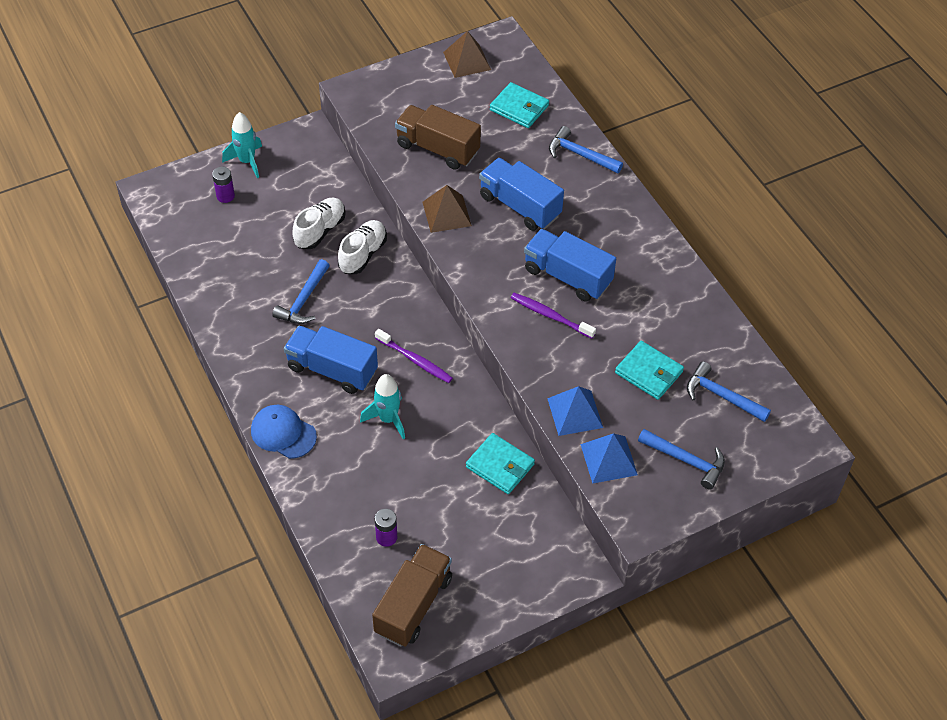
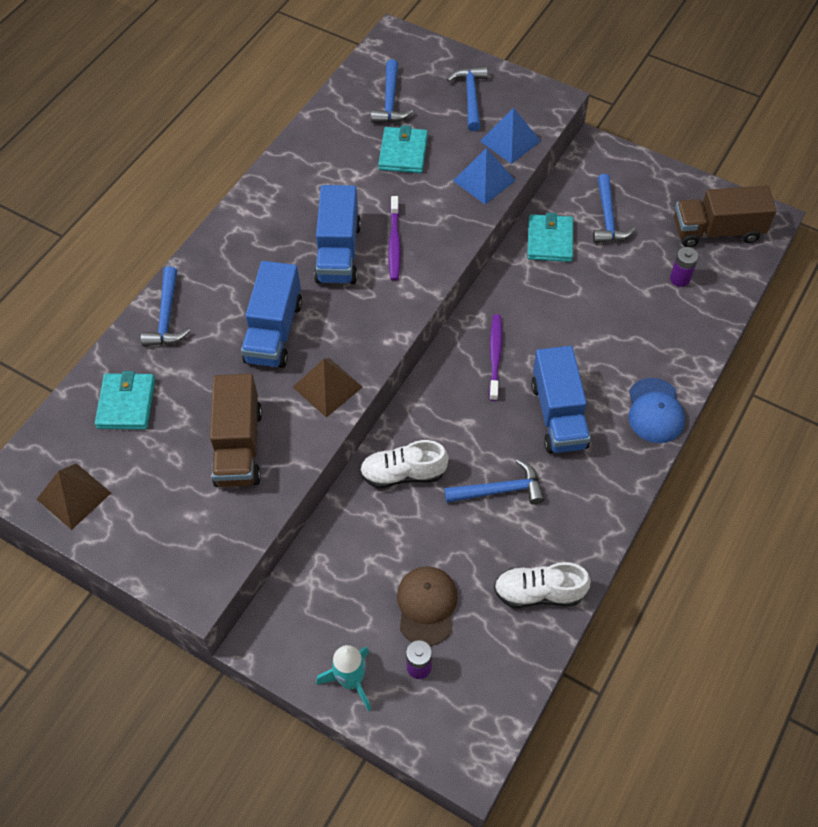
camera: 120 degrees left, 5 degrees up
(259, 219) = (426, 606): none -> brown cap
(320, 230) = (400, 534): white shoe -> white shoe (538, 592)
(388, 419) = (572, 341): turquoise rocket -> none
(492, 526) = (607, 218): none -> blue hammer

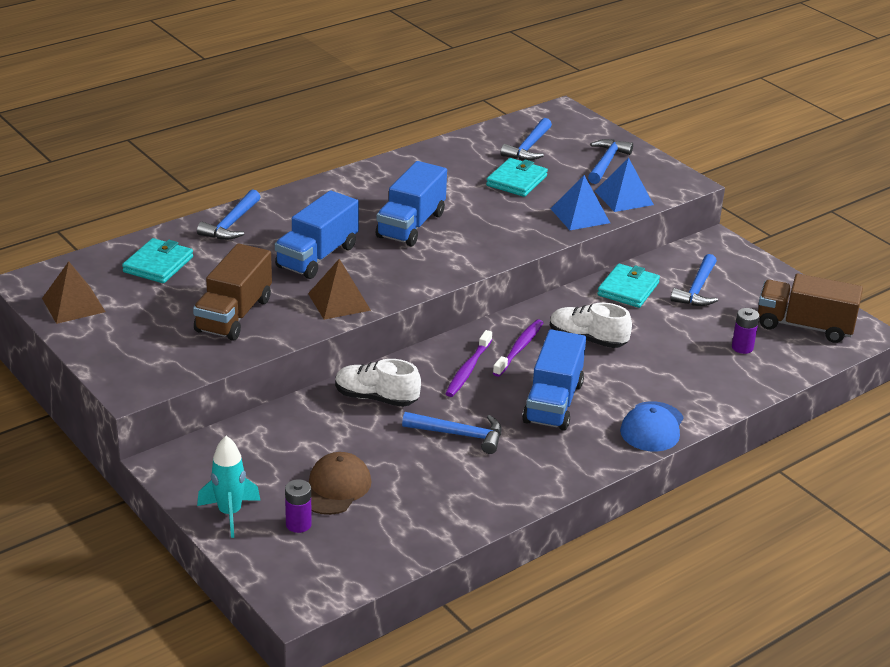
camera: 20 degrees right, 25 degrees down
(394, 243) = (466, 232): purple toothbrush -> purple toothbrush (468, 370)
(538, 592) = (448, 512): white shoe -> white shoe (587, 339)

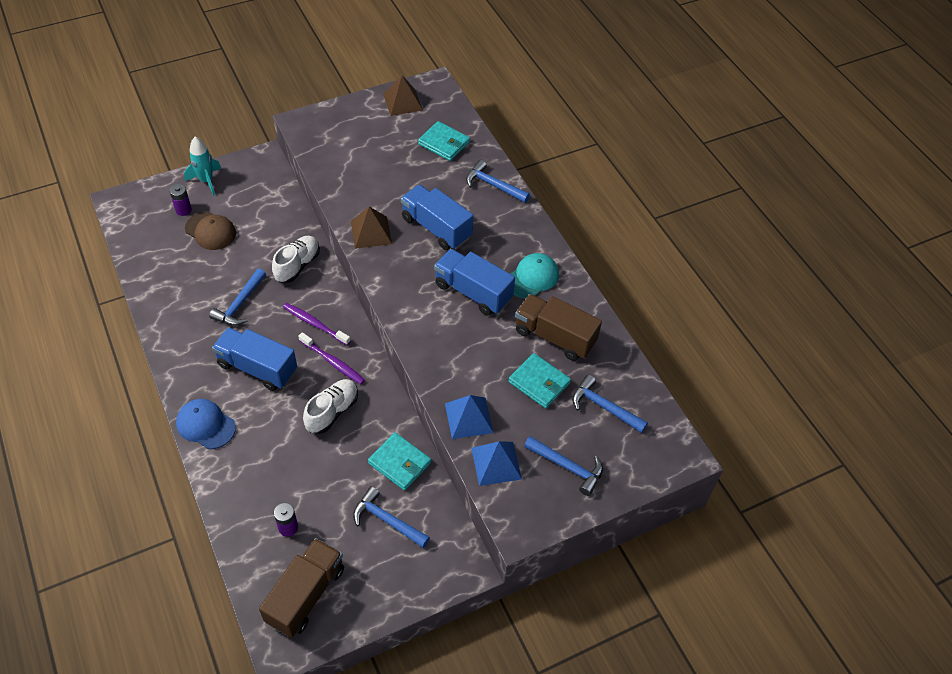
camera: 100 degrees right, 20 degrees up
(234, 315) = (369, 175): brown truck -> brown truck (555, 337)
(375, 191) = (532, 277): none -> turquoise cap

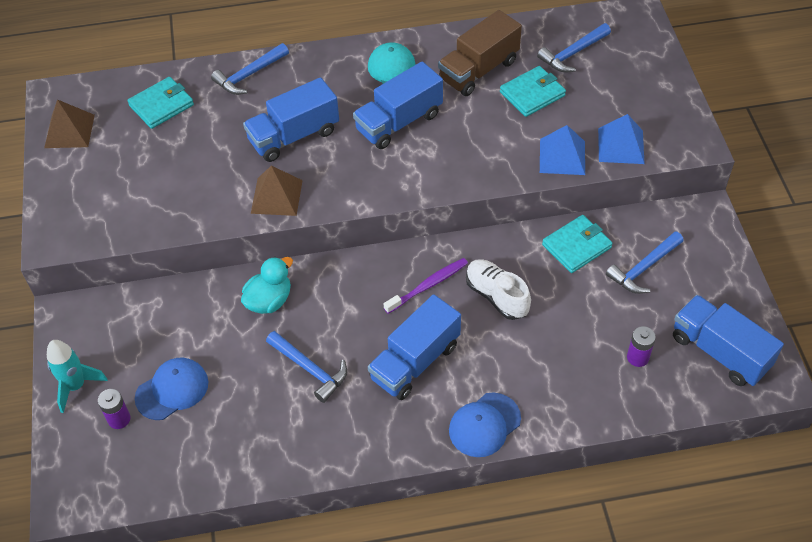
camera: 70 degrees left, 0 degrees up
(210, 231) = (172, 390): brown cap -> blue cap
(297, 265) = (269, 301): white shoe -> turquoise duck
(305, 595) = (719, 352): brown truck -> blue truck
(315, 324) = (367, 295): purple toothbrush -> none
(567, 467) = (635, 94): blue hammer -> none

